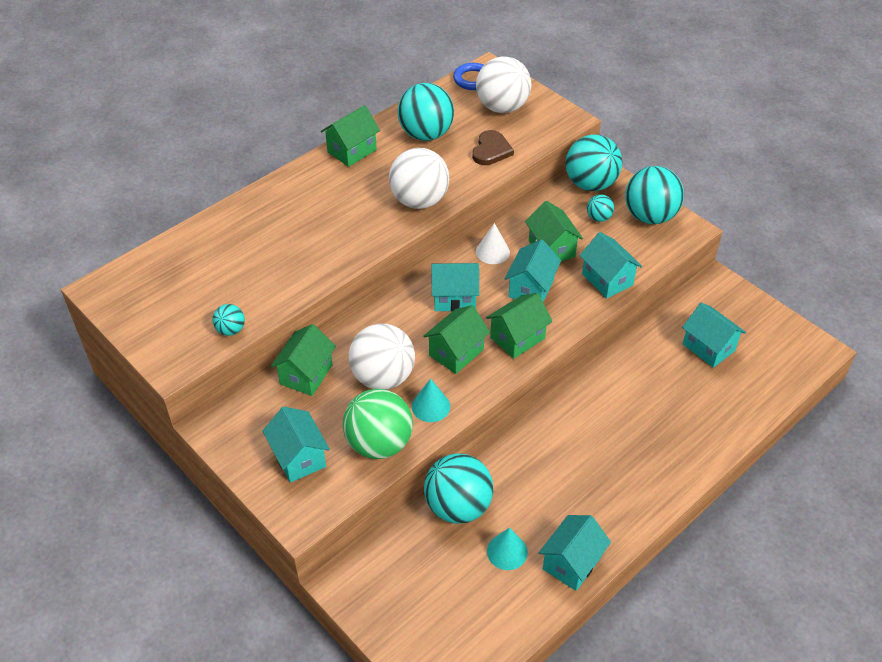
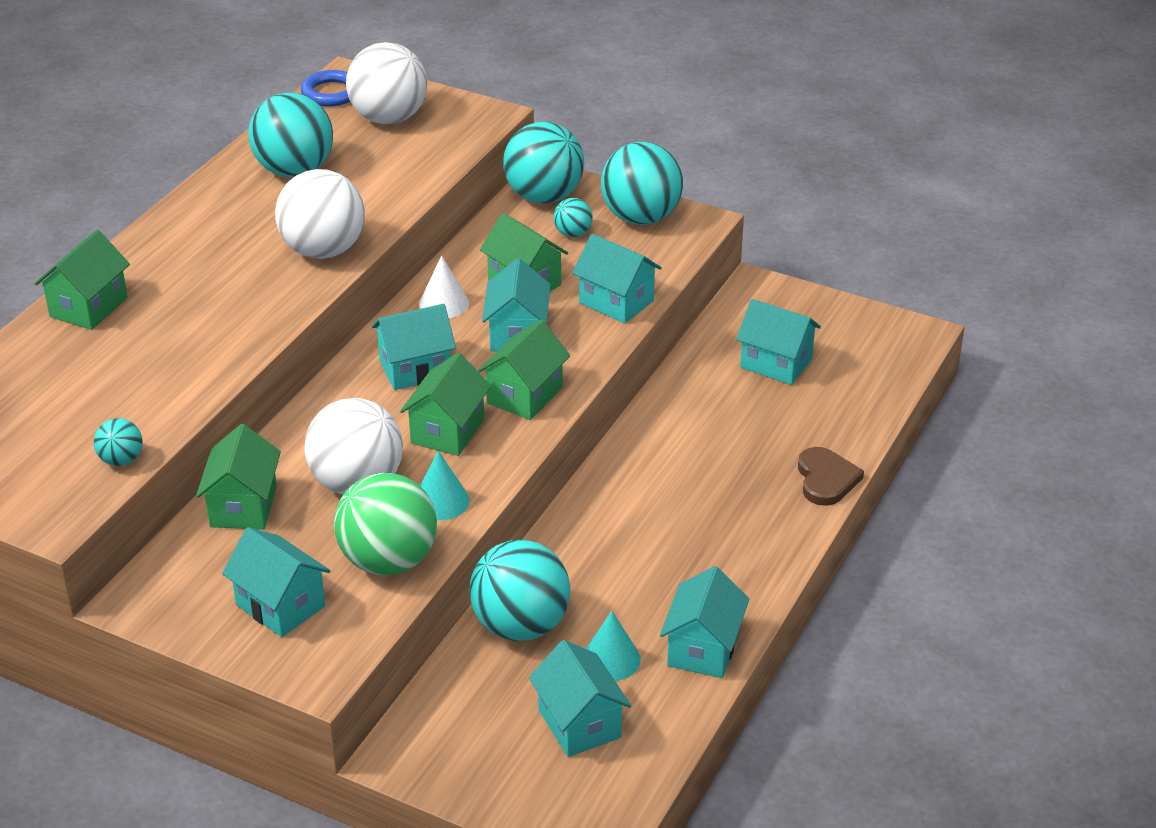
camera: 20 degrees left, 10 degrees down
(352, 151) = (195, 211): green house -> green house (88, 307)
(467, 596) = (579, 723): none -> turquoise house
(491, 150) = (397, 172): brown heart -> brown heart (826, 479)

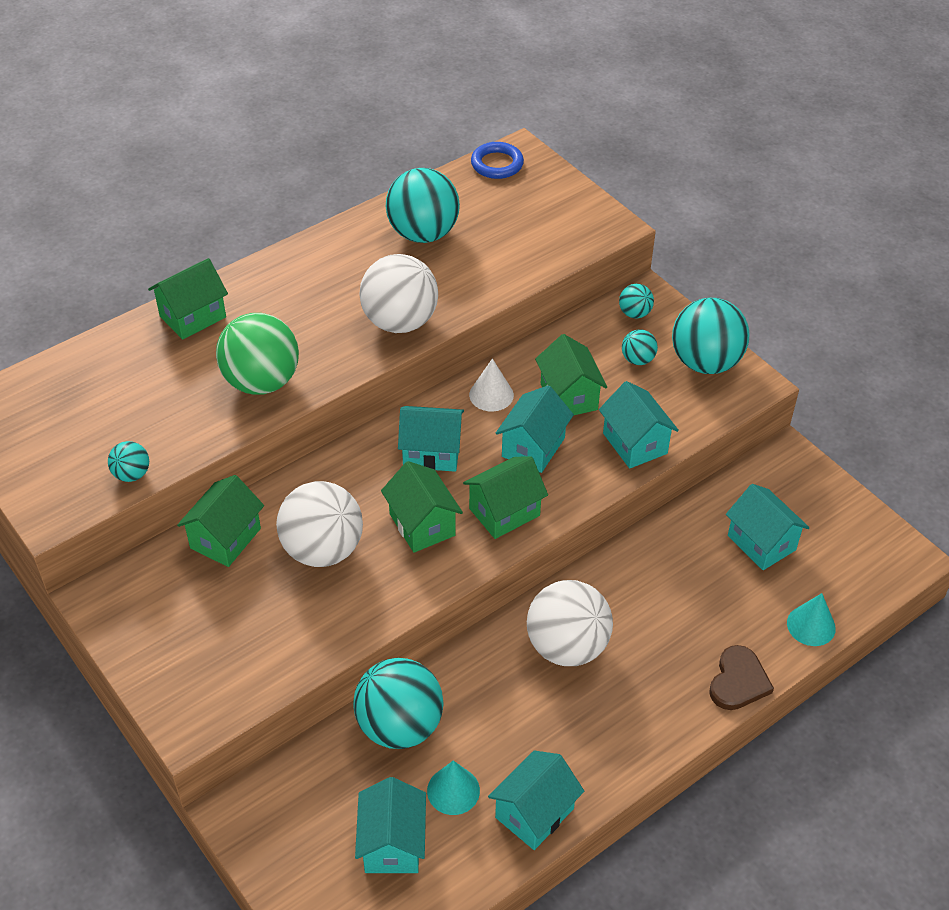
camera: 25 degrees right, 10 degrees up
(280, 605) = (199, 646): turquoise house -> none
(388, 561) = (304, 636): green ball -> green ball (261, 382)
(389, 118) = (528, 204): white ball -> white ball (567, 646)
(441, 501) = (378, 593): turquoise cone -> turquoise cone (811, 625)
(447, 431) = (422, 525): green house -> green house turned 75 degrees counterclockwise
(544, 197) = (634, 313): turquoise ball -> turquoise ball, size x0.47

